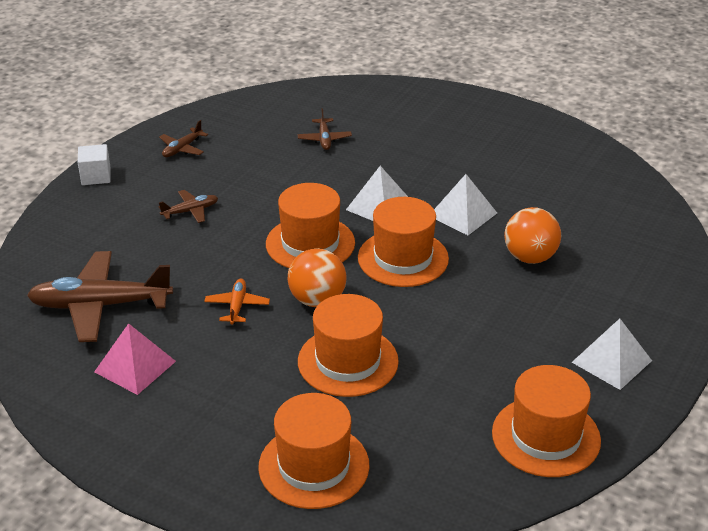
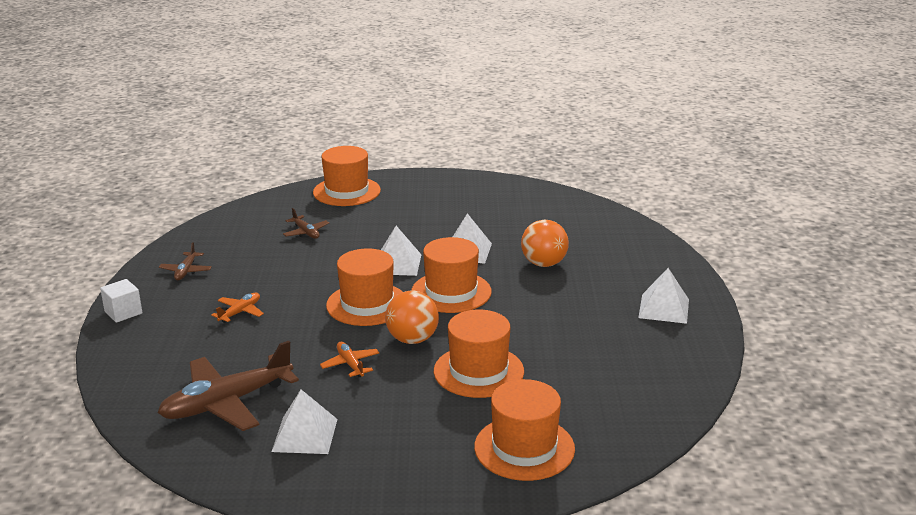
camera: 30 degrees left, 10 degrees down
(135, 366) = (305, 435): pink pyramid -> white pyramid
(190, 211) = (240, 312): brown plane -> orange plane
(546, 436) = (668, 368): orange hat -> orange hat (346, 191)

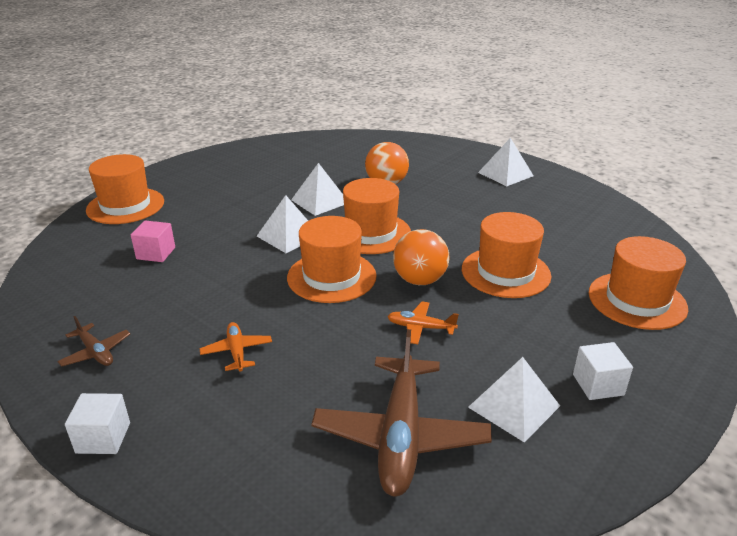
camera: 50 degrees left, 5 degrees up
(306, 232) = (156, 253): brown plane -> pink cube
(373, 463) = (598, 385): none -> white cube

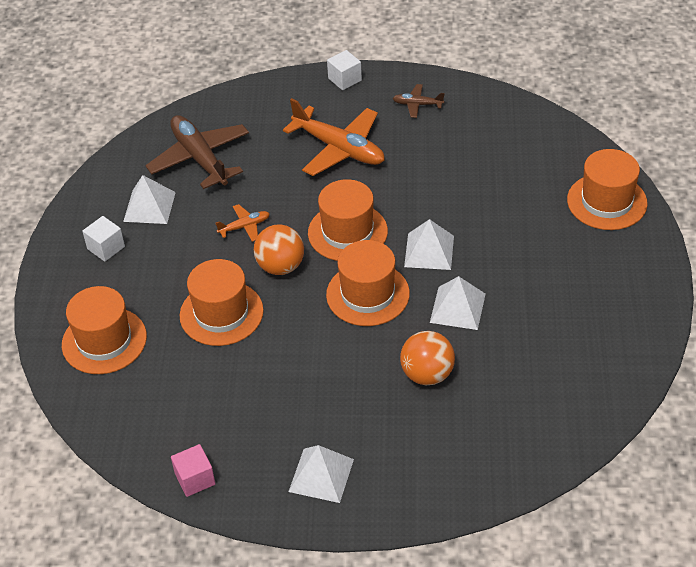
camera: 145 degrees right, 15 degrees up
(156, 253) = (500, 177): pink cube -> pink cube (195, 479)
(237, 351) = (339, 149): orange plane -> orange plane, size x2.12

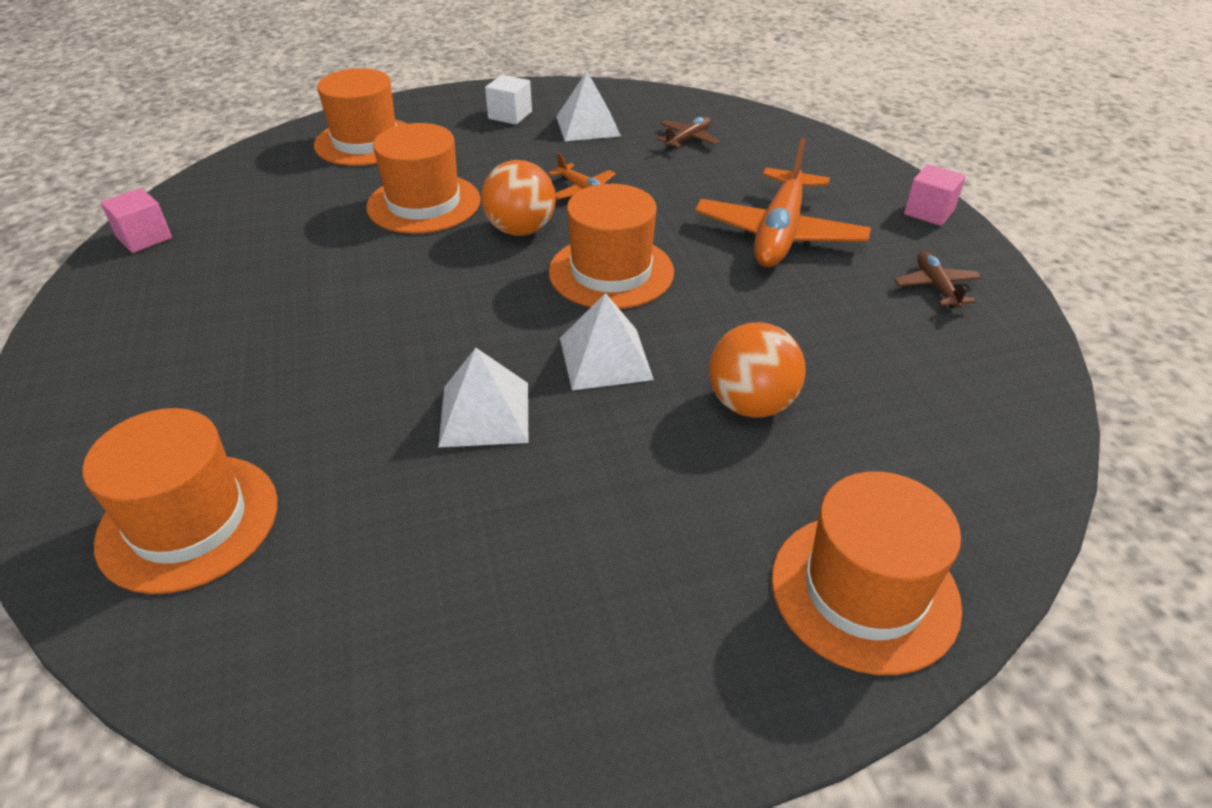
camera: 70 degrees right, 5 degrees down
(199, 158) = (688, 139): brown plane -> brown plane, size x0.47
(321, 475) = (131, 334): white pyramid -> none
(345, 79) = (929, 212): white cube -> pink cube
(367, 294) = (490, 313): orange hat -> orange hat (188, 521)
(427, 374) = (328, 404): orange ball -> orange ball (751, 404)

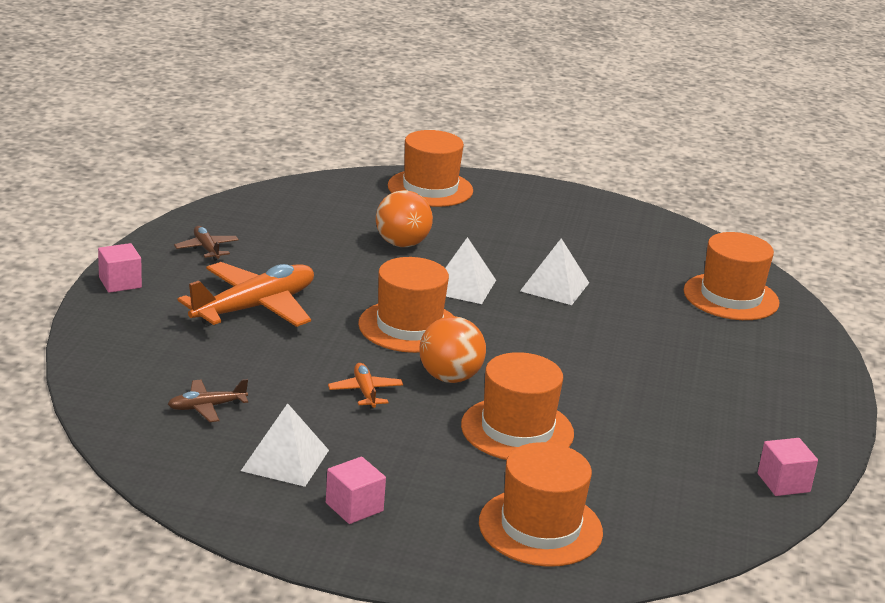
camera: 155 degrees left, 15 degrees down
(510, 115) = (354, 507): white cube -> pink cube
(936, 287) = (206, 249): brown plane -> brown plane turned 135 degrees clockwise

